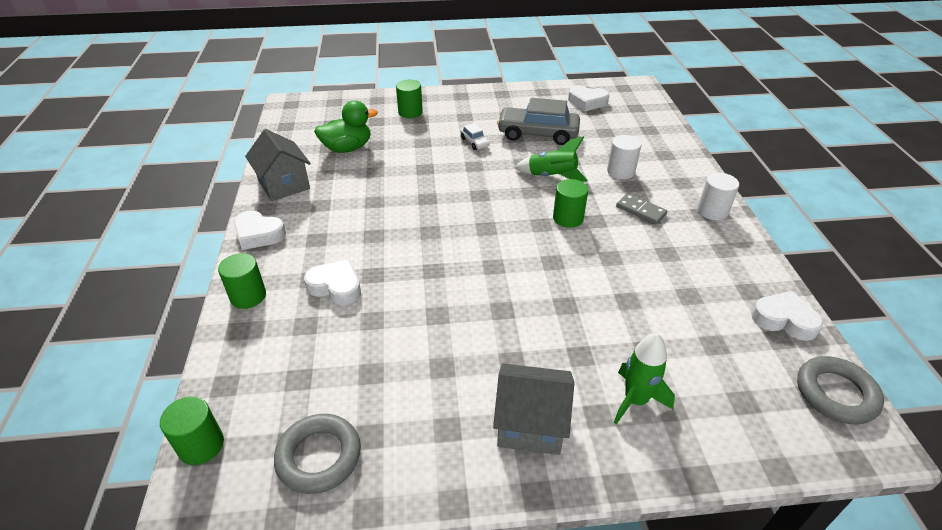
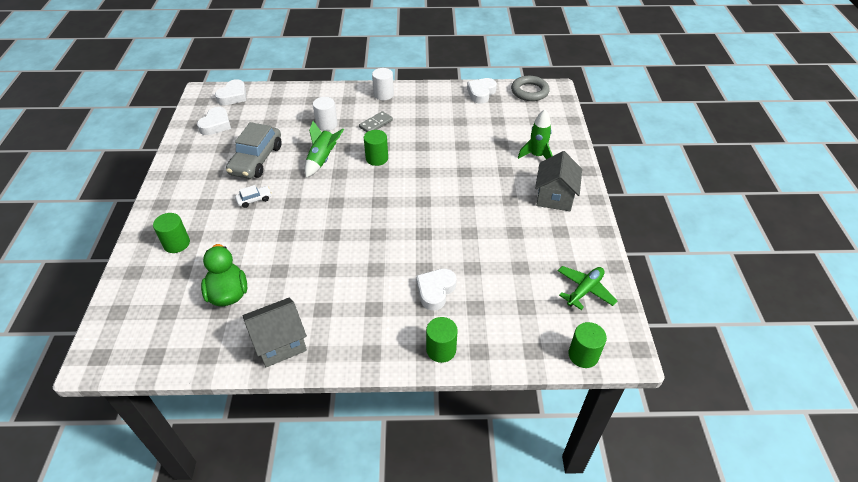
camera: 85 degrees left, 5 degrees up
(258, 234) = (358, 354): white heart -> white heart (233, 96)
(319, 456) = (584, 290): grey ring -> green plane

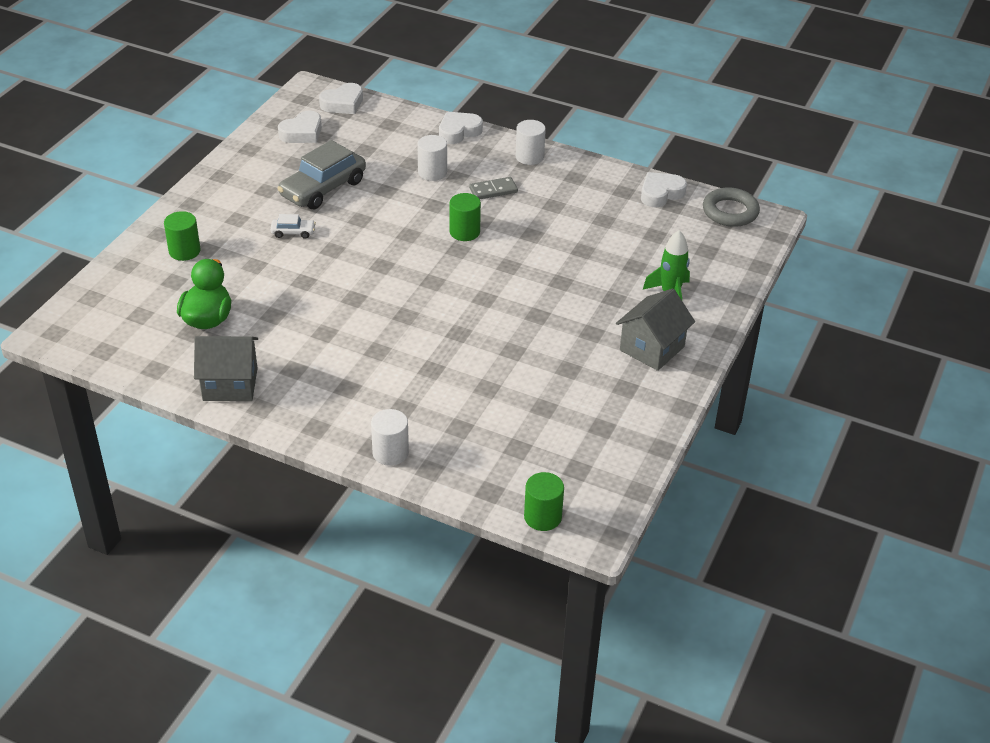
camera: 25 degrees right, 5 degrees down
(322, 160) = (399, 213): green rocket -> none
(435, 291) = (427, 395): white heart -> white heart (458, 132)
(441, 350) = (390, 453): green cylinder -> white cylinder
(584, 290) = (600, 458): green plane -> none

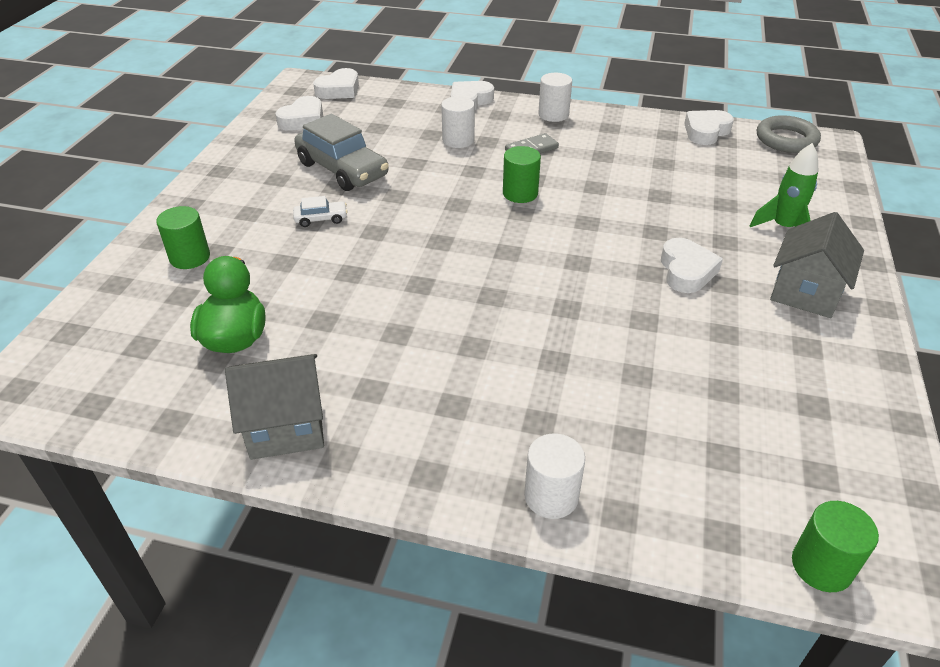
camera: 10 degrees left, 0 degrees up
(323, 189) = (342, 169): grey car -> grey car turned 75 degrees counterclockwise
(567, 318) = (686, 271): none -> white heart

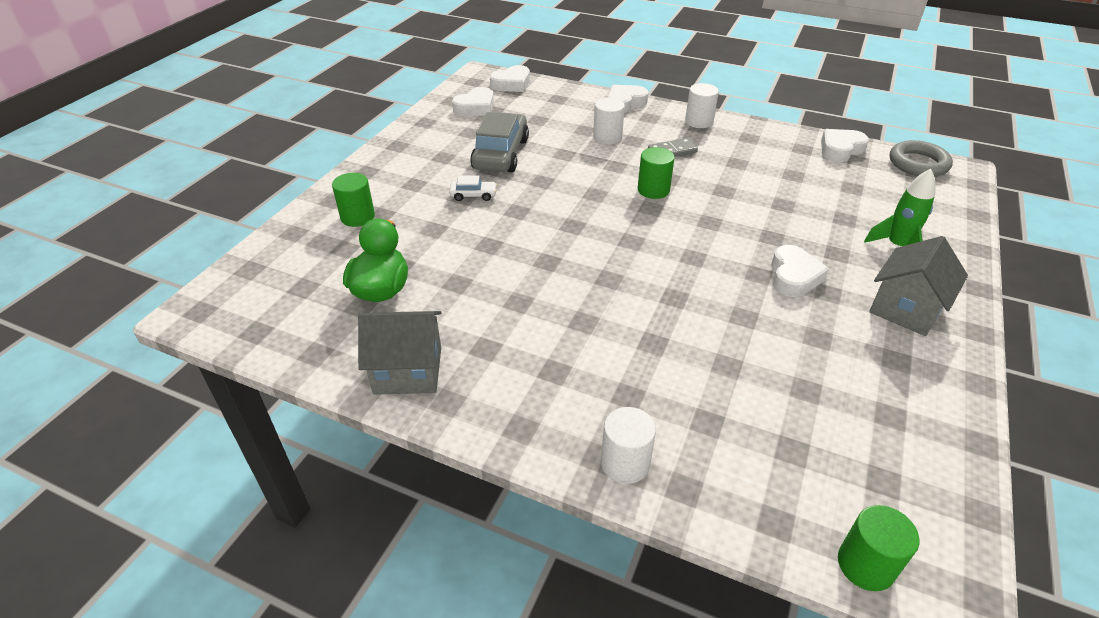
camera: 10 degrees right, 0 degrees up
(342, 169) = (500, 154): grey car -> grey car turned 135 degrees counterclockwise

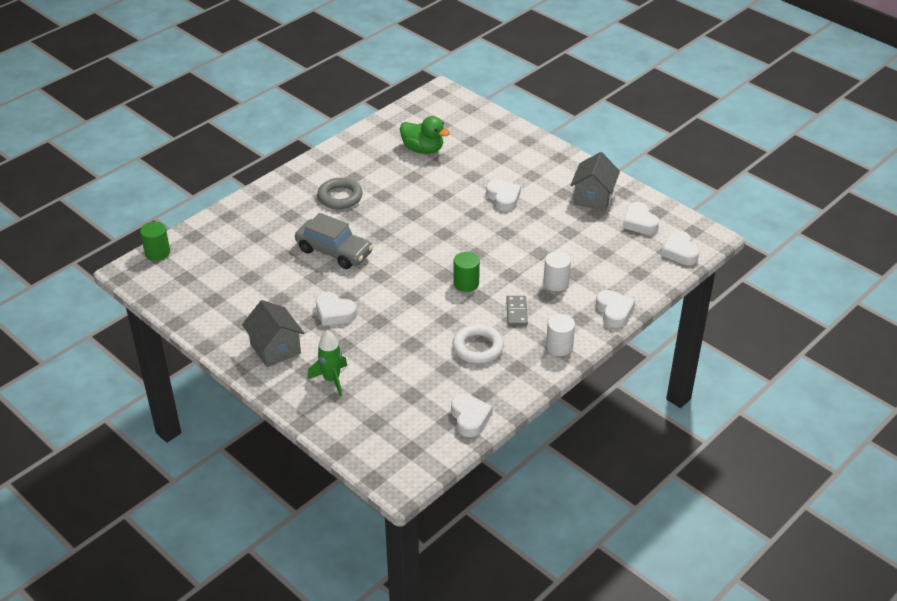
camera: 110 degrees right, 0 degrees up
(357, 217) = (502, 148): green cylinder -> none
(408, 370) = (354, 151): grey house -> grey house (593, 197)
(473, 195) = (503, 198): white car -> white heart
(500, 154) = (554, 221): grey car -> grey car (334, 251)
(625, 463) = (253, 203): white cylinder -> none
(745, 163) = (478, 347): none -> white ring
(918, 164) = (422, 458): grey ring -> grey ring (340, 197)

